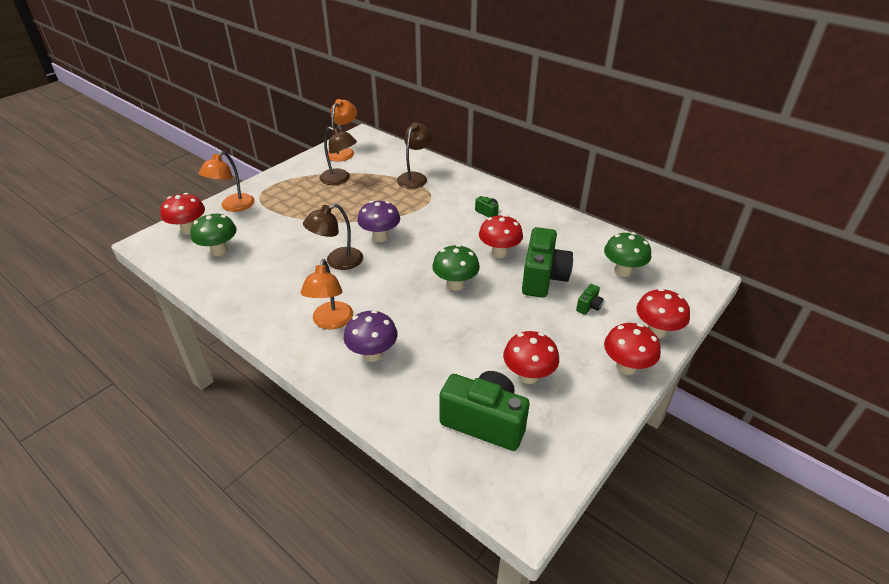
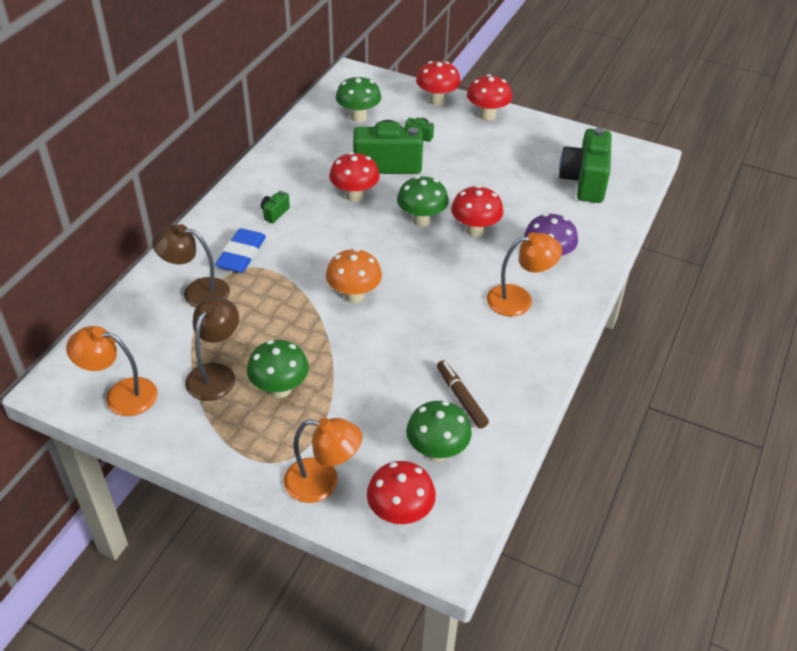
camera: 105 degrees left, 5 degrees up
(253, 269) = (461, 398): none -> brown marker
(313, 199) = (280, 389): none -> green mushroom
(337, 262) = (416, 322): brown lamp -> none
(380, 237) = (354, 295): purple mushroom -> orange mushroom
(445, 195) = (241, 254): none -> blue eraser
(528, 376) = (523, 163): red mushroom -> red mushroom (475, 230)

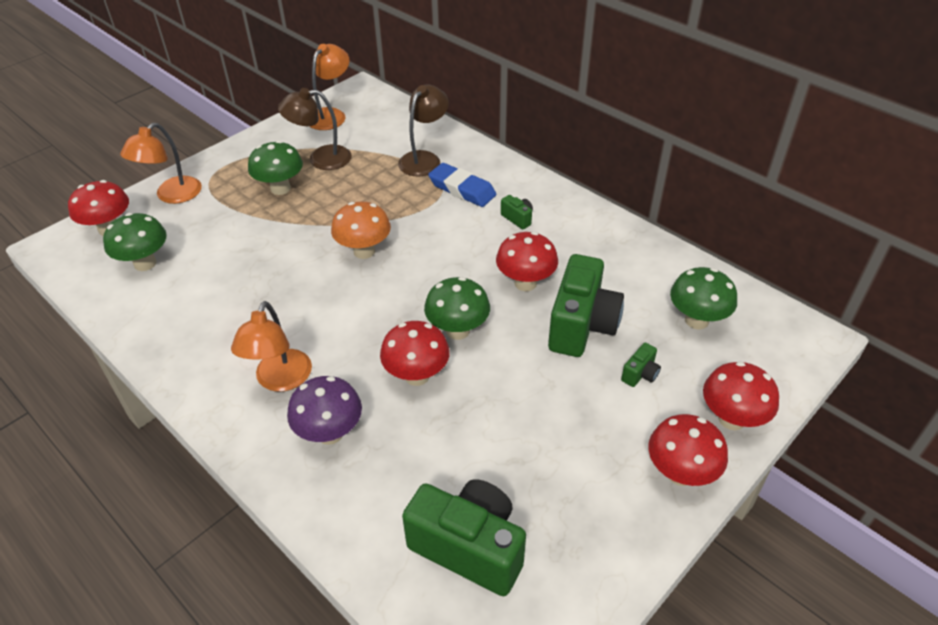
camera: 110 degrees right, 0 degrees up
(216, 374) = (321, 159): brown lamp -> brown lamp turned 135 degrees clockwise
(461, 398) = (186, 294): brown marker -> none

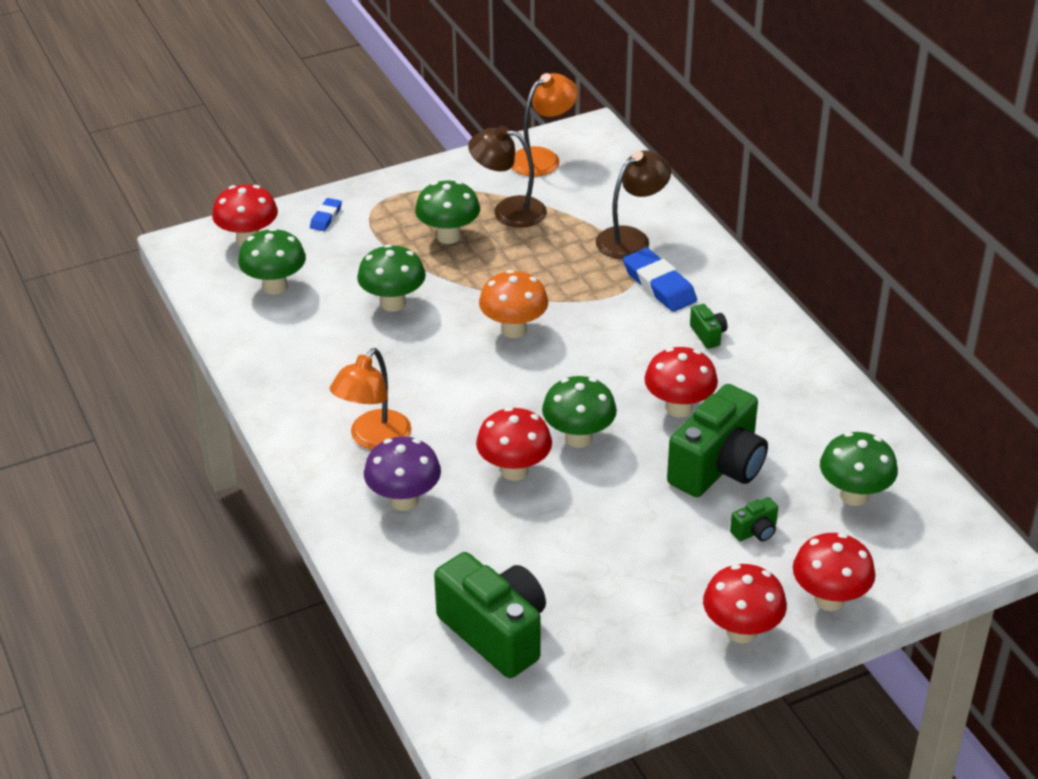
camera: 20 degrees right, 5 degrees down
(172, 196) = (326, 217): orange lamp -> blue eraser
(254, 253) = (393, 303): none -> green mushroom

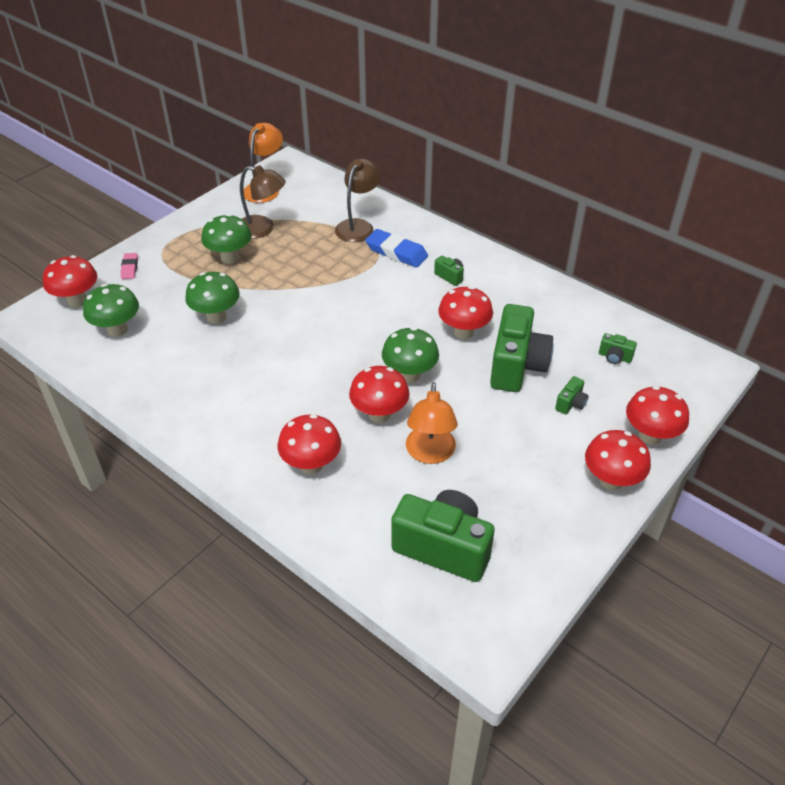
camera: 25 degrees left, 5 degrees up
(326, 217) = (130, 268): blue eraser -> pink eraser
(373, 439) = (260, 424): orange lamp -> orange lamp (430, 454)
(404, 500) = (311, 465): purple mushroom -> red mushroom
(508, 211) = (262, 229): brown lamp -> brown lamp turned 150 degrees counterclockwise
(514, 330) = (316, 311): orange mushroom -> none
(854, 495) = (614, 357): green mushroom -> green camera

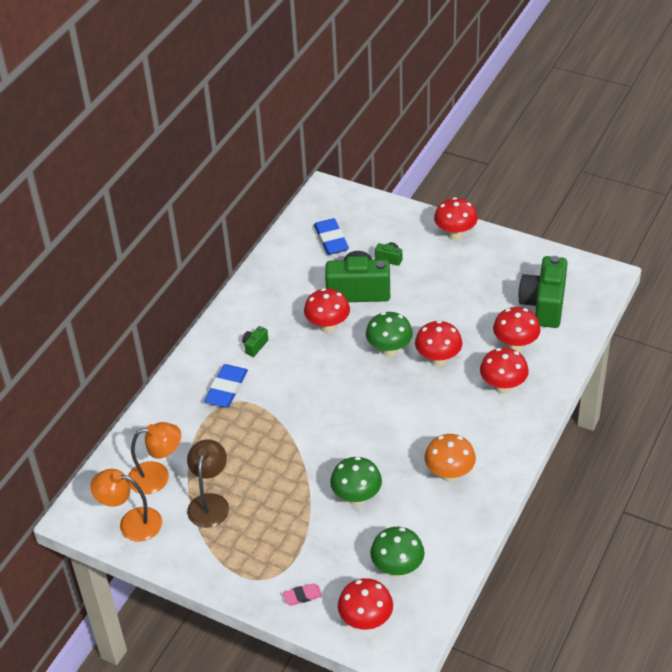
camera: 100 degrees left, 0 degrees up
(207, 389) = (449, 474): none -> orange mushroom
(230, 258) = (265, 515): green mushroom -> none
(358, 226) = (189, 426): brown lamp -> none
(430, 454) = (466, 324): orange lamp -> orange lamp (157, 476)
(614, 357) = (331, 240): green camera -> blue eraser
(650, 436) = (407, 219): red mushroom -> red mushroom (515, 345)

